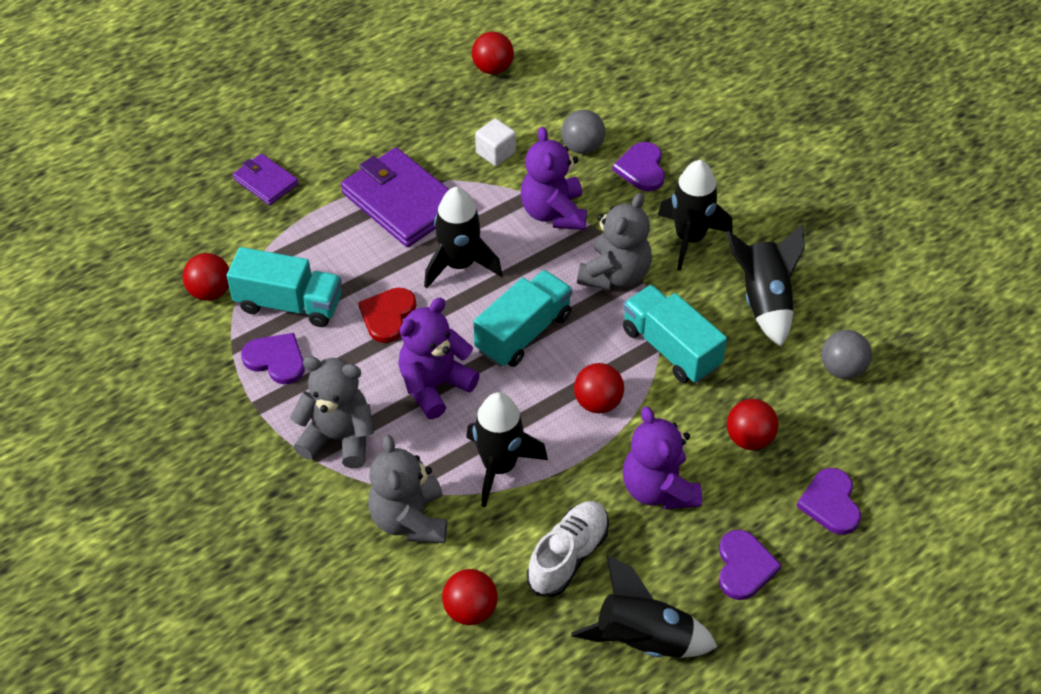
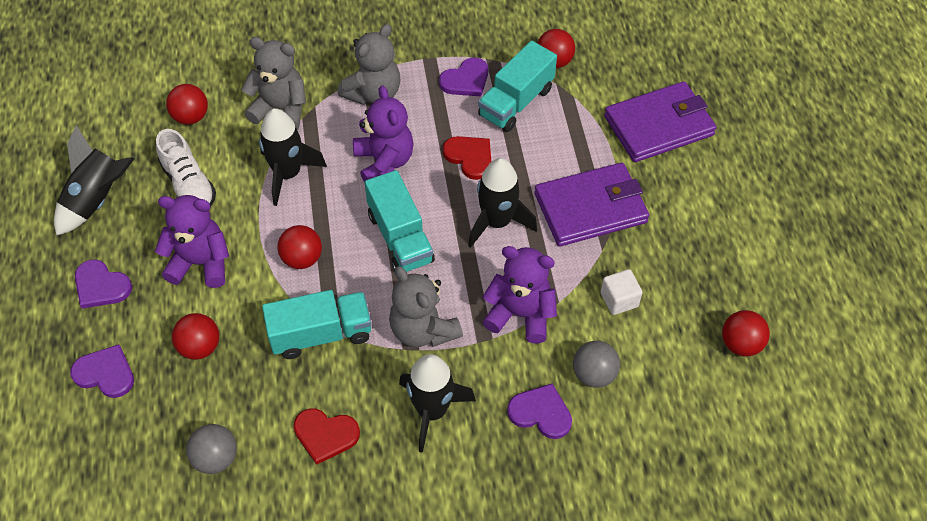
camera: 115 degrees right, 5 degrees up
(266, 182) = (659, 125): purple wallet -> purple wallet, size x1.86
(764, 301) = (325, 435): black rocket -> red heart

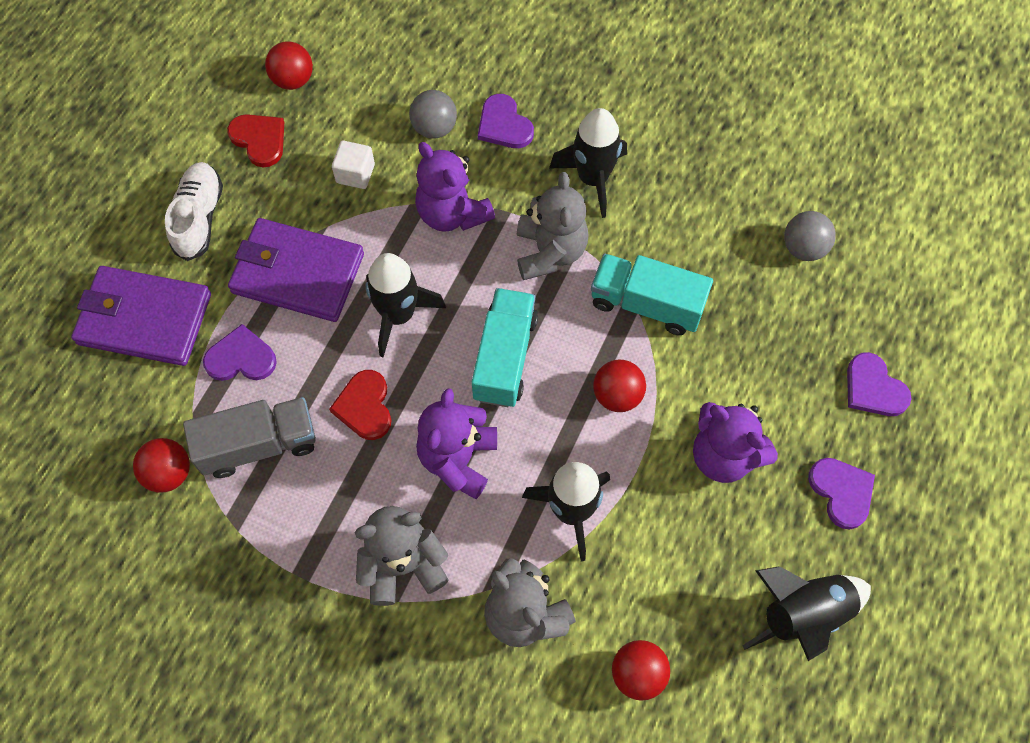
camera: 145 degrees left, 10 degrees up
(189, 185) = (689, 568): white shoe -> white shoe (199, 218)
(200, 347) = (769, 360): red ball -> none
(325, 435) = (697, 212): red heart -> red heart (259, 140)
(466, 80) = (286, 513): purple heart -> purple heart (241, 358)
(516, 102) = (259, 445): turquoise truck -> grey truck

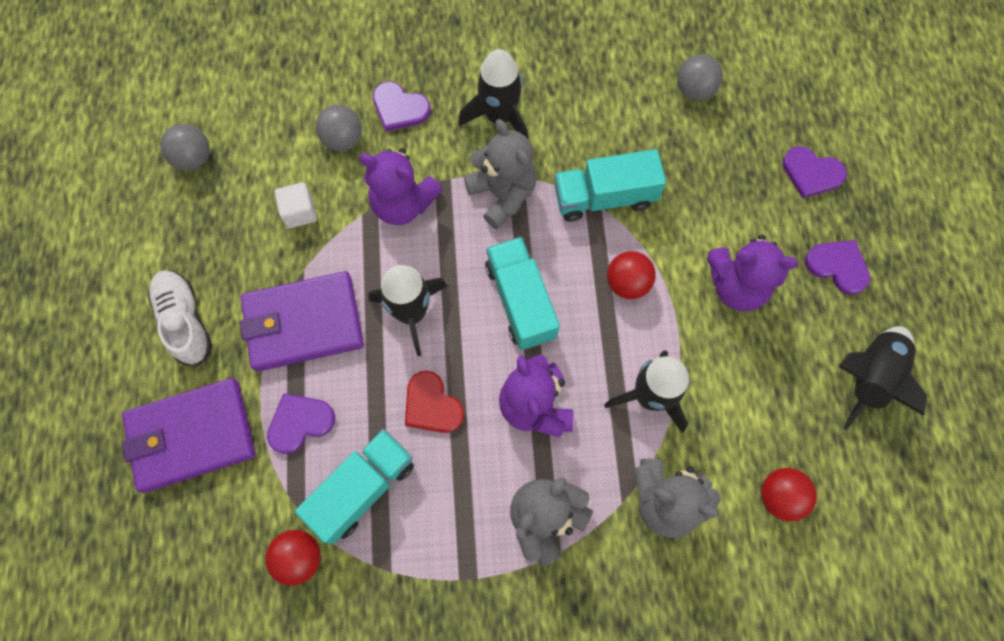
camera: 30 degrees left, 5 degrees up
(259, 140) = (196, 225): red heart -> none
(259, 445) = (362, 488): grey truck -> turquoise truck
(293, 80) = (193, 158): red ball -> grey ball

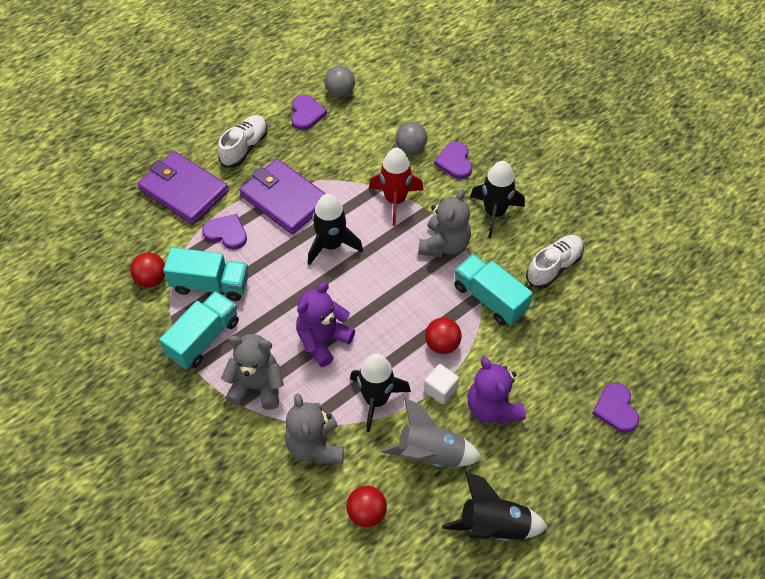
camera: 55 degrees right, 15 degrees down
(300, 212) = (349, 156): white cube -> white cube (440, 389)
(403, 204) = (395, 200): purple teddy bear -> red rocket
(432, 405) = (283, 288): red heart -> none
(520, 301) = (383, 294): turquoise truck -> turquoise truck (203, 338)
(609, 110) = (554, 267): none -> white shoe
(694, 90) = (613, 305): grey ball -> none
(750, 384) = (430, 454): none -> grey rocket
(838, 266) = (560, 463): purple heart -> purple heart (306, 114)

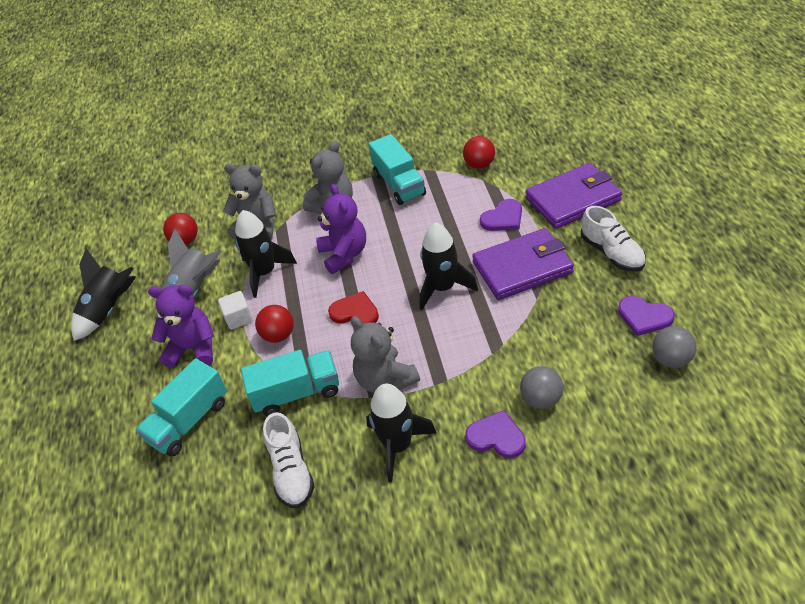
camera: 125 degrees right, 10 degrees down
(210, 284) = (451, 197): turquoise truck -> turquoise truck (189, 421)
(388, 297) = (355, 312): none -> red heart
(395, 200) = (470, 357): red rocket -> none
(616, 409) = (111, 445): purple heart -> none

